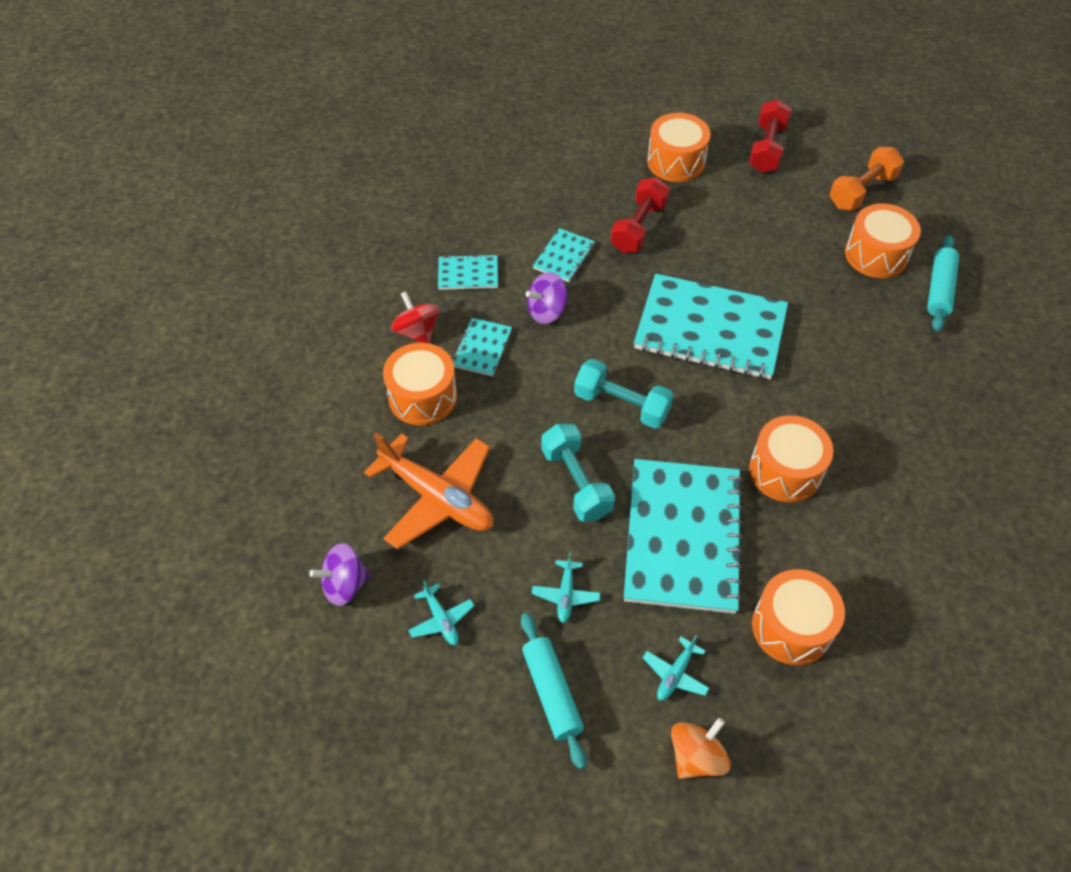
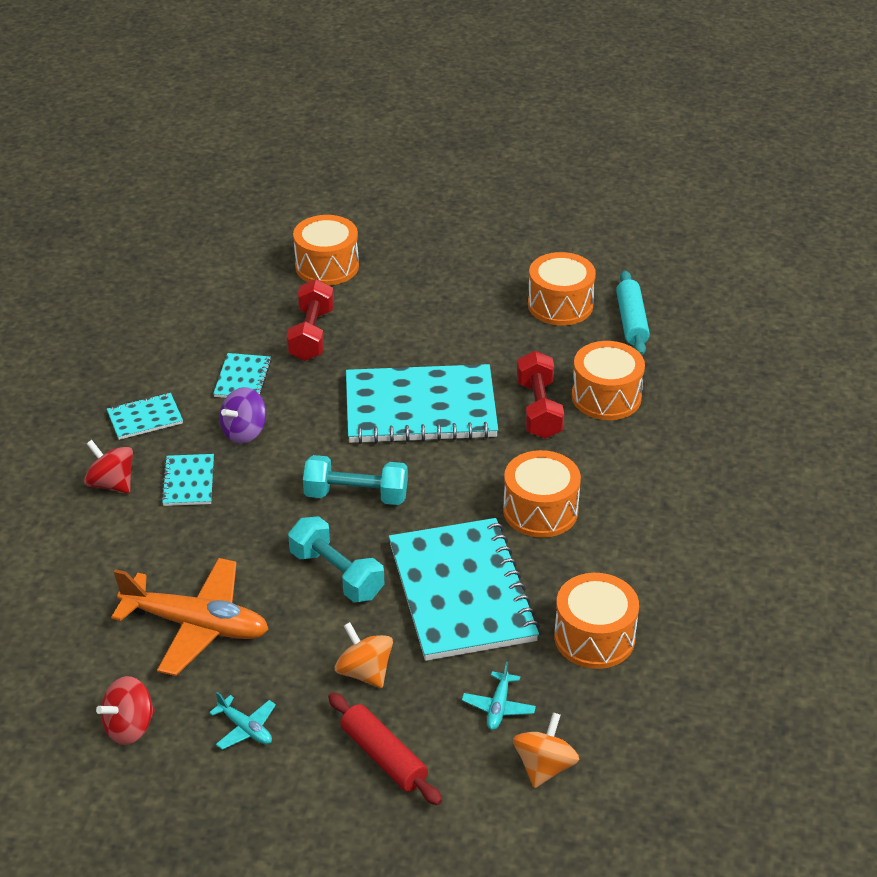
camera: 20 degrees left, 15 degrees down
(344, 584) = (129, 727): purple spinning top -> red spinning top
(422, 397) = (142, 540): orange drum -> orange drum (606, 397)
(551, 693) = (383, 757): turquoise rolling pin -> red rolling pin
(565, 595) = (364, 672): turquoise plane -> orange spinning top
(767, 149) = (417, 235): red dumbbell -> red dumbbell (539, 409)
(861, 191) = (526, 252): orange dumbbell -> none

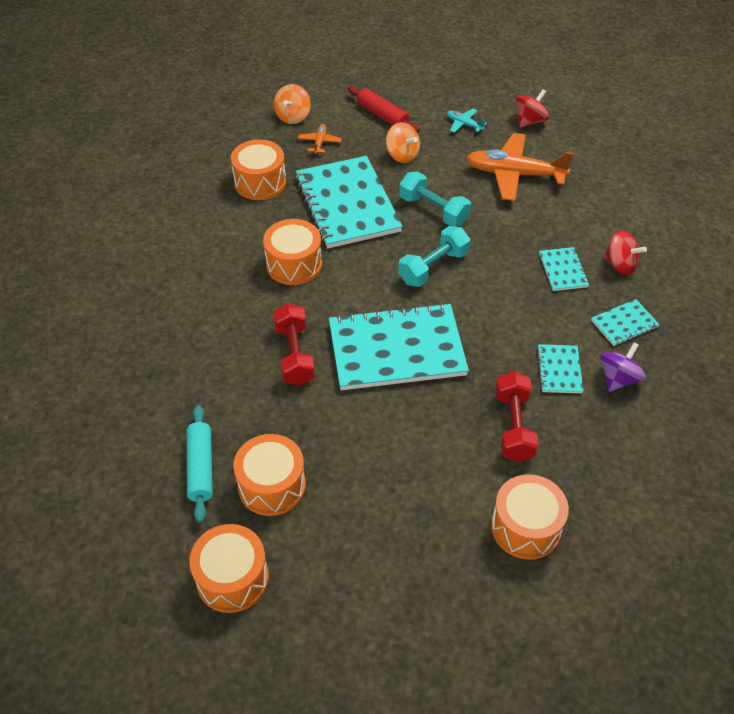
camera: 175 degrees right, 10 degrees up
(244, 432) = (537, 316): purple spinning top -> purple spinning top (618, 379)
(356, 495) = (433, 267): turquoise dumbbell -> turquoise dumbbell turned 45 degrees counterclockwise
(498, 707) = (320, 142): turquoise plane -> orange plane
(606, 397) = (235, 372): orange drum -> orange drum (232, 578)

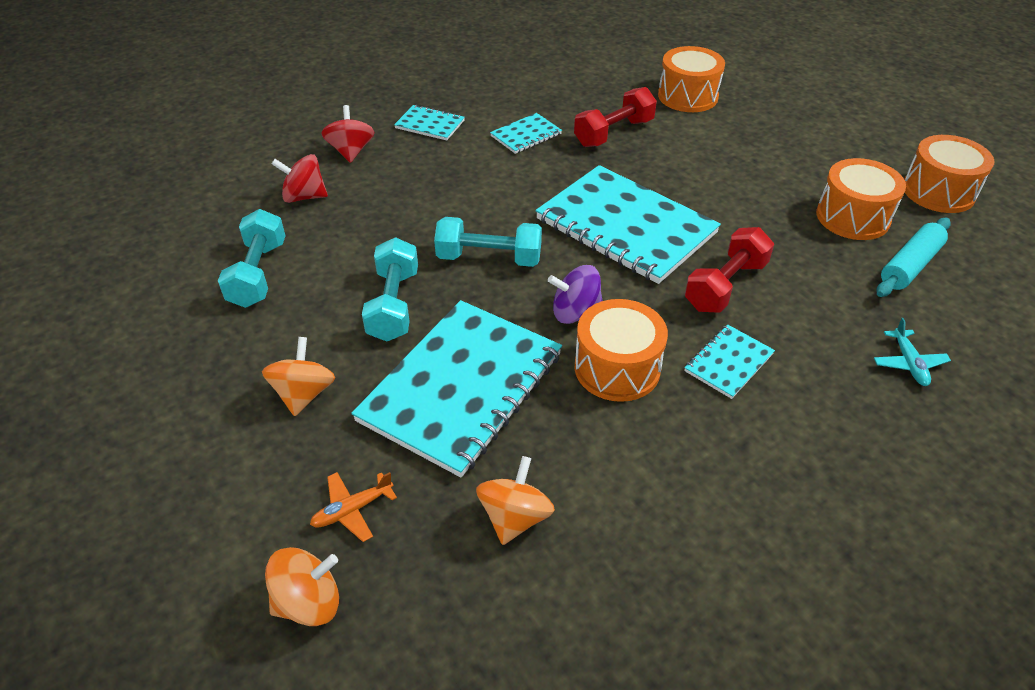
camera: 130 degrees left, 5 degrees down
(260, 182) = (515, 517): orange drum -> orange spinning top
(383, 116) = (216, 474): red rolling pin -> none
(464, 124) = (174, 370): turquoise plane -> turquoise plane (908, 363)
(514, 174) = (258, 274): orange plane -> turquoise dumbbell
(529, 121) = (120, 311): red spinning top -> red spinning top (304, 196)
(563, 270) = (396, 178): turquoise notebook -> turquoise notebook (728, 362)
(618, 379) = (497, 107): purple spinning top -> purple spinning top (575, 312)

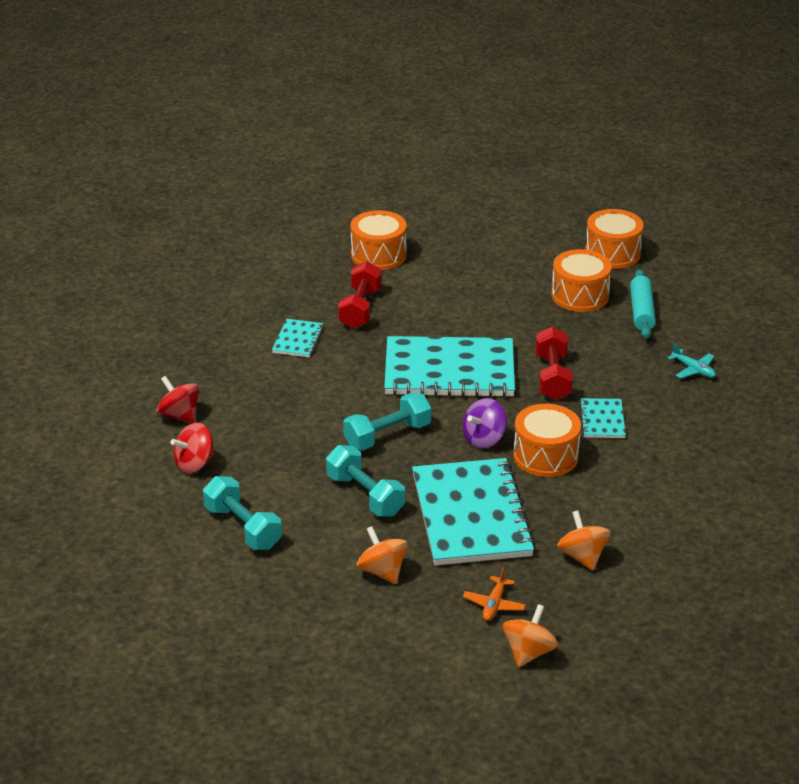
camera: 40 degrees left, 10 degrees down
(430, 124) = (212, 366): turquoise notebook -> none

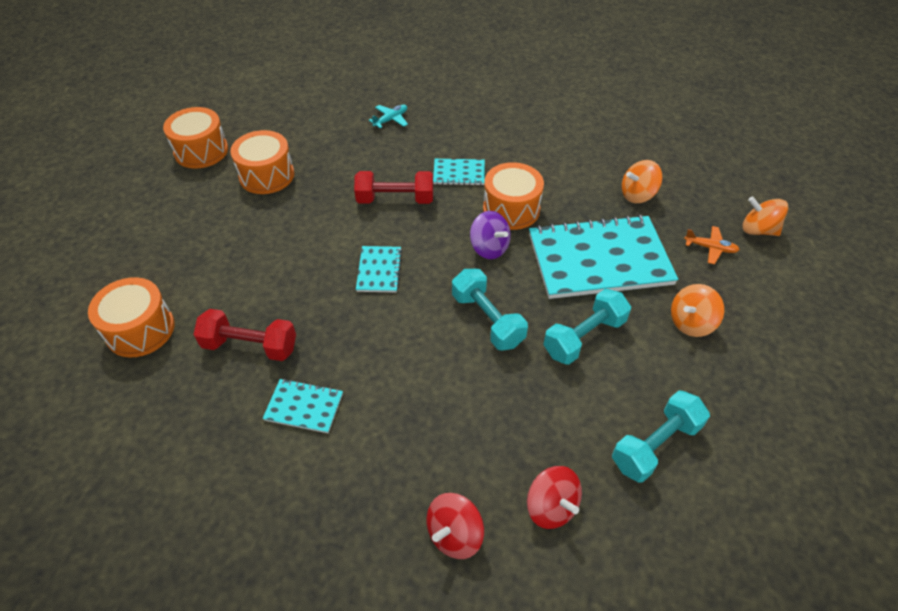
camera: 90 degrees left, 15 degrees up
(449, 371) = (379, 270): turquoise notebook -> turquoise notebook, size x0.45
(642, 311) = (301, 140): turquoise rolling pin -> none

